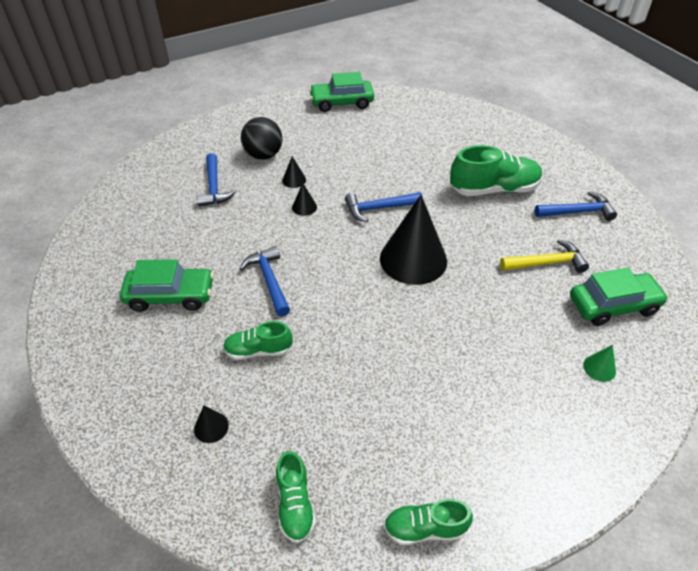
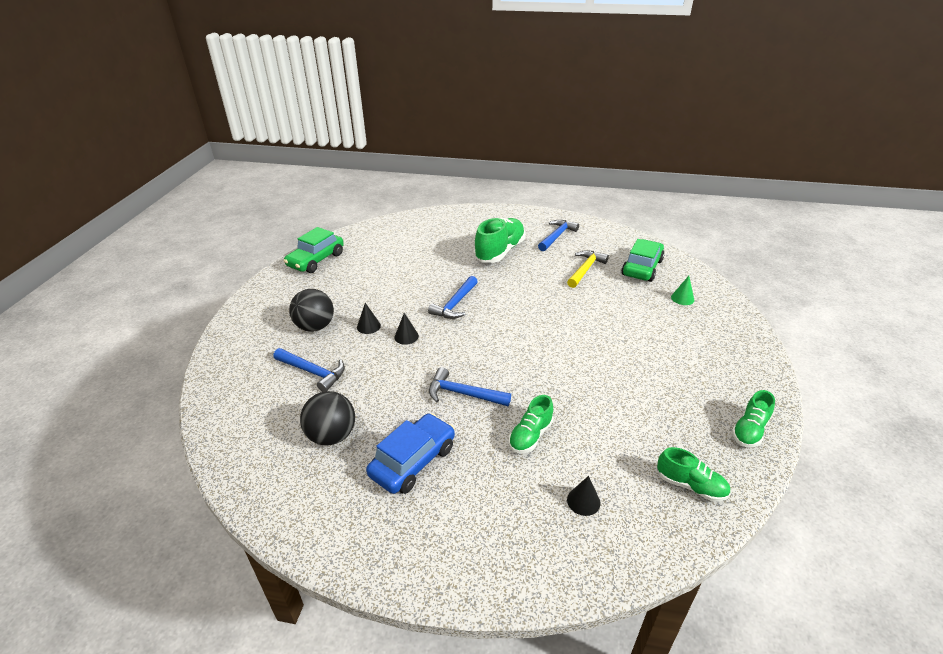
camera: 50 degrees left, 10 degrees down
(160, 238) = (332, 436): none -> black ball
(171, 295) = (413, 461): green car -> blue car
(413, 259) = (523, 316): black cone -> none

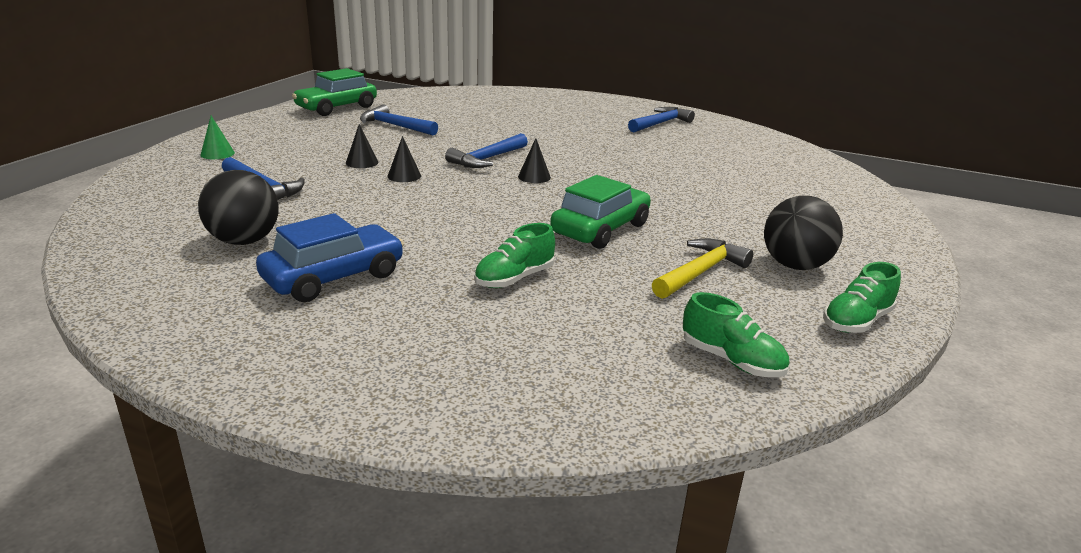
camera: 10 degrees right, 10 degrees down
(315, 326) = (295, 155): black ball -> black ball (795, 265)
(463, 394) = (445, 230): blue hammer -> blue hammer (395, 126)
(500, 252) = (575, 127): green shoe -> none
(583, 501) = (553, 350): black cone -> black cone (534, 177)
(585, 269) = (683, 152): yellow hammer -> yellow hammer (700, 272)
(641, 268) = (765, 160): green car -> green car (600, 229)
(682, 298) = (812, 191): green cone -> green cone (217, 154)

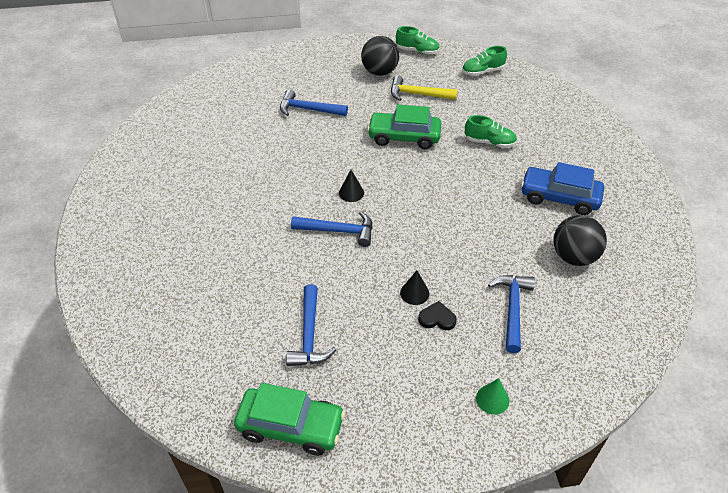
camera: 120 degrees left, 20 degrees up
(320, 161) = (437, 318): none -> black heart
(404, 176) = (415, 253): black cone -> none
(660, 123) = (156, 178): blue hammer -> blue hammer (308, 109)
(731, 360) = (482, 72): green shoe -> green shoe turned 120 degrees counterclockwise

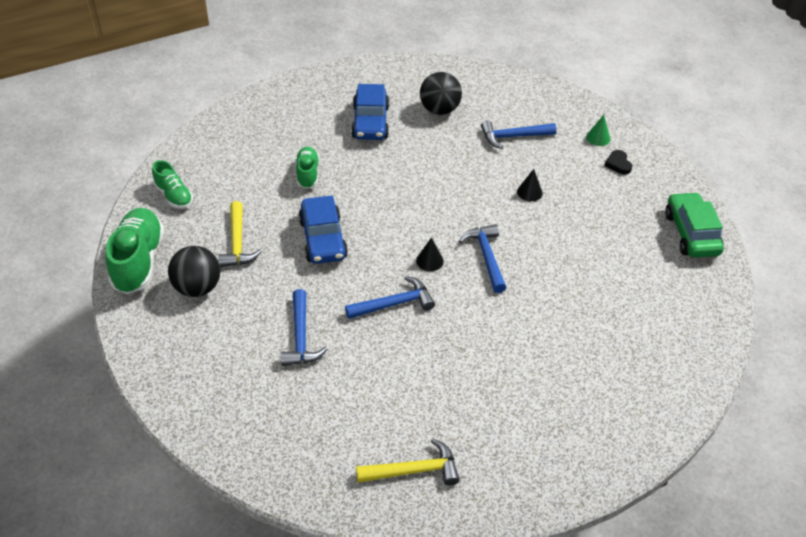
camera: 110 degrees left, 0 degrees up
(165, 138) = (414, 470): none -> yellow hammer
(309, 335) = (610, 245): blue hammer -> blue hammer (394, 304)
(404, 137) = (323, 239): green car -> blue car
(417, 51) = (138, 261): green shoe -> green shoe, size x1.75
(437, 318) = (547, 175): black heart -> black heart (618, 164)

